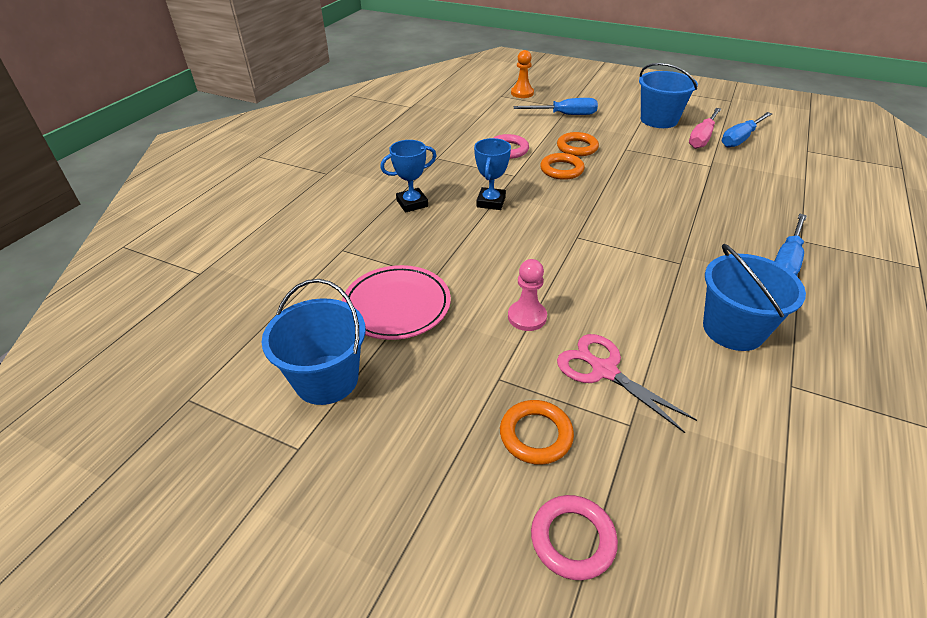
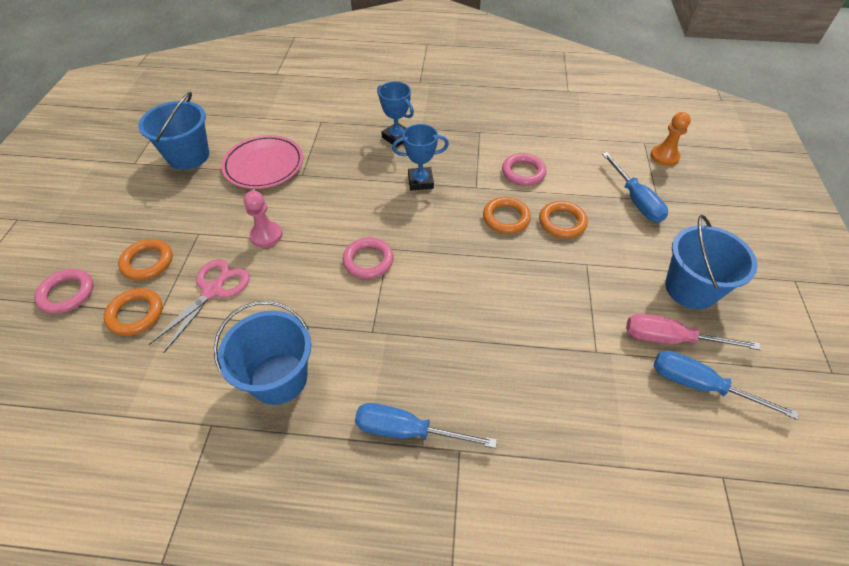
camera: 70 degrees right, 10 degrees up
(590, 251) = (368, 261): none -> pink ring
(629, 450) = (135, 314): none -> orange ring

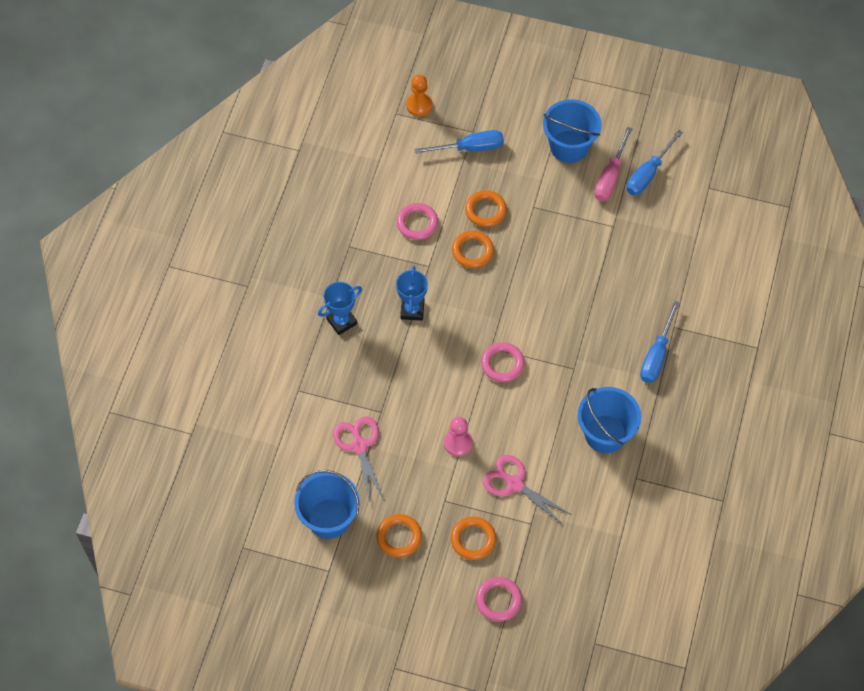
camera: 80 degrees left, 10 degrees up
(135, 314) = (530, 541): orange ring -> orange ring (399, 537)
(264, 165) = (359, 446): pink plate -> pink scissors

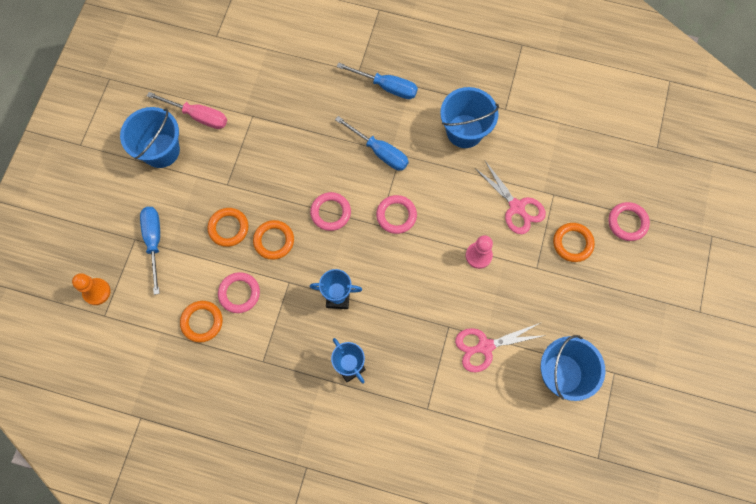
camera: 90 degrees left, 10 degrees up
(399, 537) = (575, 308): orange ring -> orange ring (202, 322)
(504, 302) = (330, 212): none -> pink ring
(514, 484) = (516, 207): pink scissors -> pink scissors turned 75 degrees counterclockwise
(648, 174) = (197, 84): blue screwdriver -> blue screwdriver (379, 151)

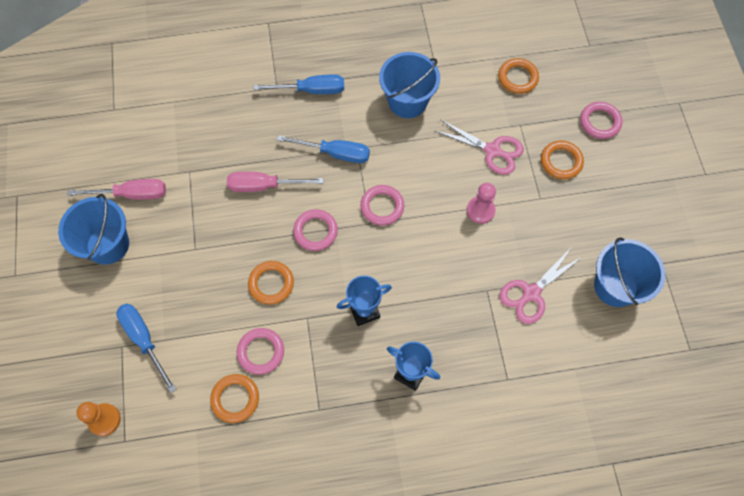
camera: 25 degrees left, 5 degrees down
(228, 228) = (217, 291): orange ring -> orange ring (517, 78)
(307, 155) = (264, 186): none -> pink screwdriver

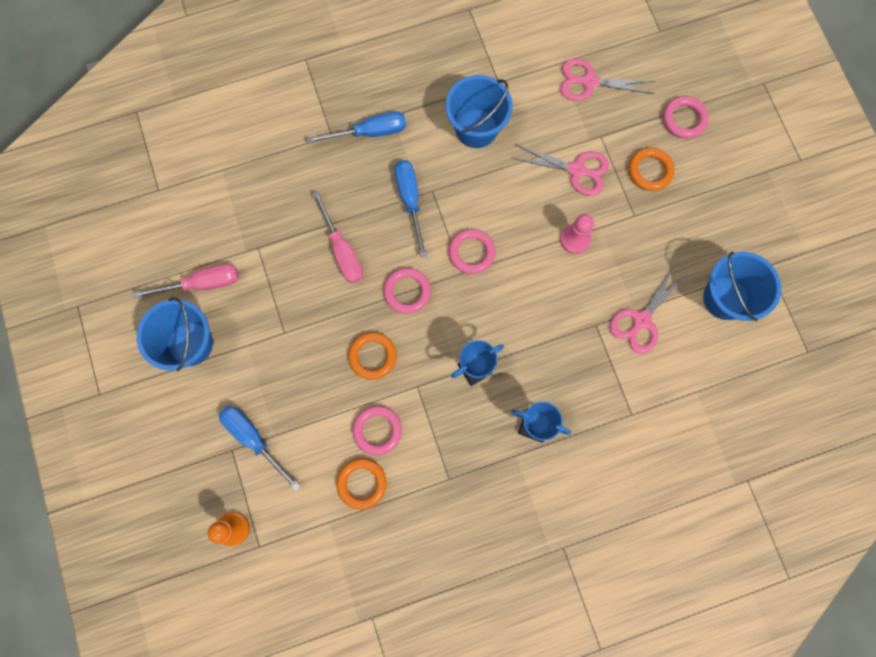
camera: 10 degrees left, 10 degrees up
(264, 186) = (342, 250): pink screwdriver -> pink screwdriver turned 105 degrees counterclockwise
(335, 153) = (410, 201): blue screwdriver -> blue screwdriver turned 105 degrees counterclockwise
(517, 78) = (589, 82): orange ring -> pink scissors

